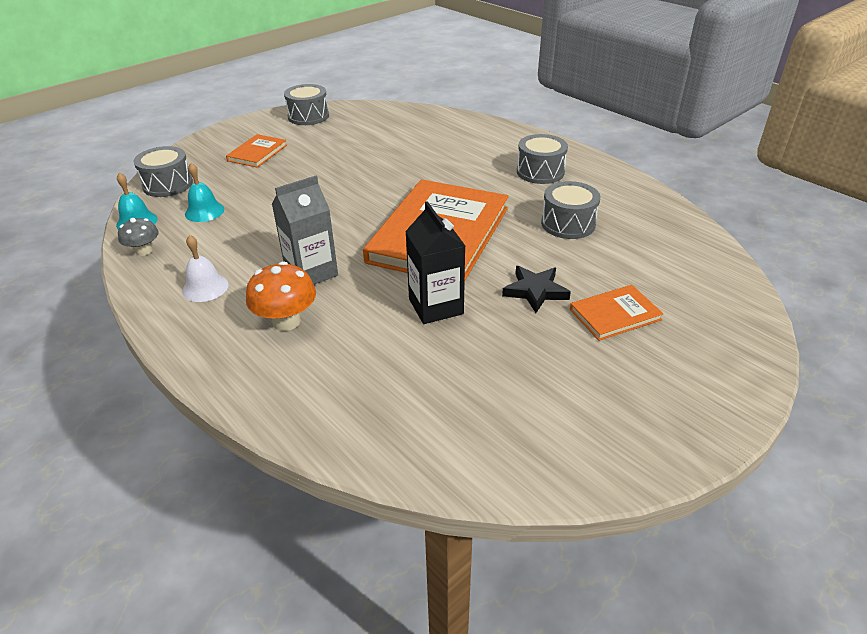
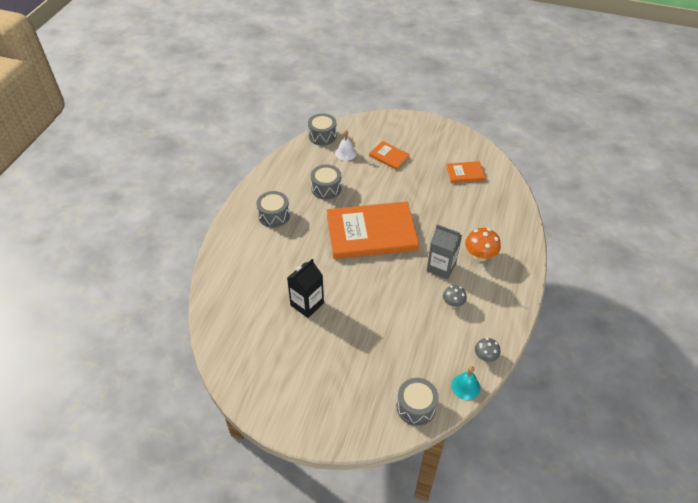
camera: 120 degrees left, 10 degrees up
(204, 211) = (428, 357): turquoise bell -> none
(205, 287) = (486, 303): white bell -> white bell (345, 153)
(243, 258) = (453, 303): none -> grey mushroom
(257, 153) = (338, 382): orange book -> orange book (465, 173)
(308, 116) = (256, 389): grey drum -> grey drum (322, 136)
(436, 306) = (428, 210): black carton -> black carton (307, 304)
(535, 291) = (391, 183): black star -> none

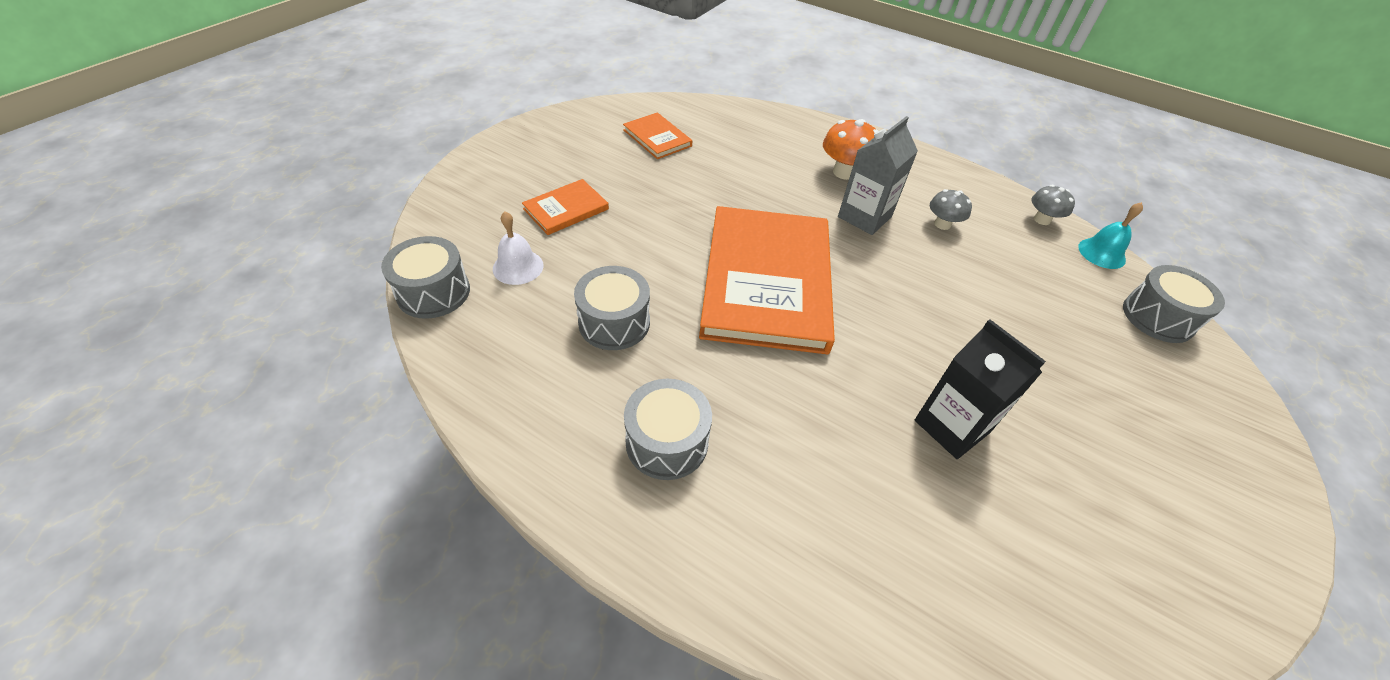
camera: 80 degrees left, 0 degrees up
(465, 173) = (657, 138): orange book -> orange book turned 45 degrees counterclockwise

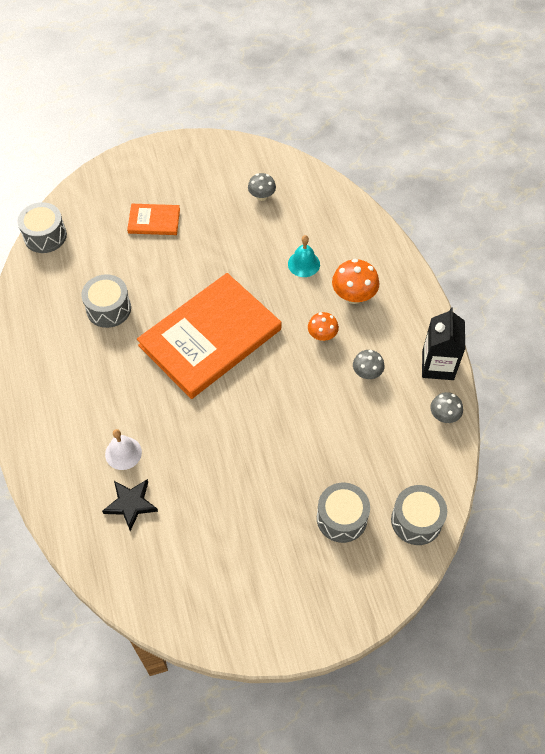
camera: 45 degrees right, 10 degrees up
(518, 267) = (95, 245): white bell -> white bell (123, 453)
(657, 138) = (262, 196): orange book -> grey mushroom
(667, 442) = (70, 384): grey drum -> grey drum (341, 518)
(864, 217) = (322, 335): grey carton -> orange mushroom
(925, 533) = (131, 504): none -> black star
(951, 426) = (205, 476): black carton -> black carton (437, 365)
(1101, 253) = (449, 463): turquoise bell -> turquoise bell (304, 264)

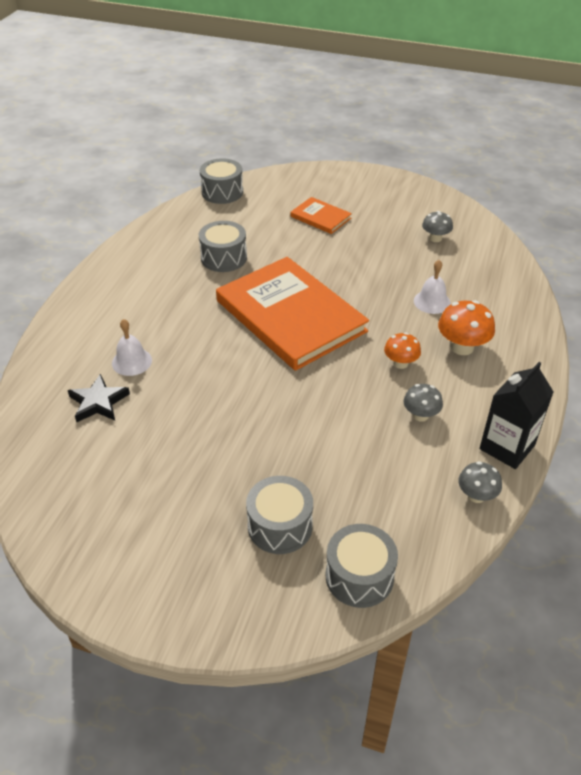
camera: 35 degrees right, 15 degrees down
(210, 337) = (290, 316): orange book -> orange book turned 60 degrees clockwise
(304, 264) = (432, 302): turquoise bell -> white bell

